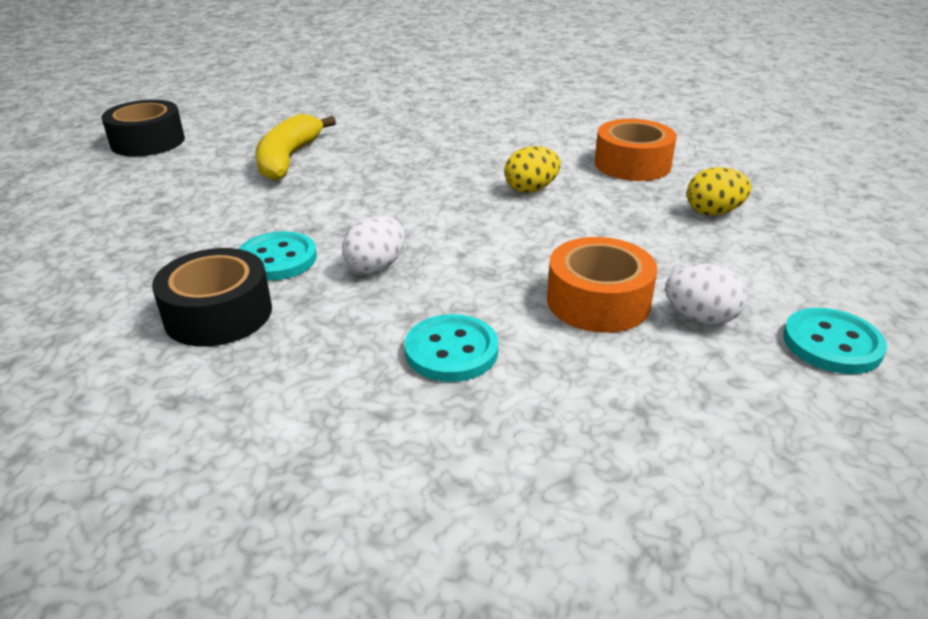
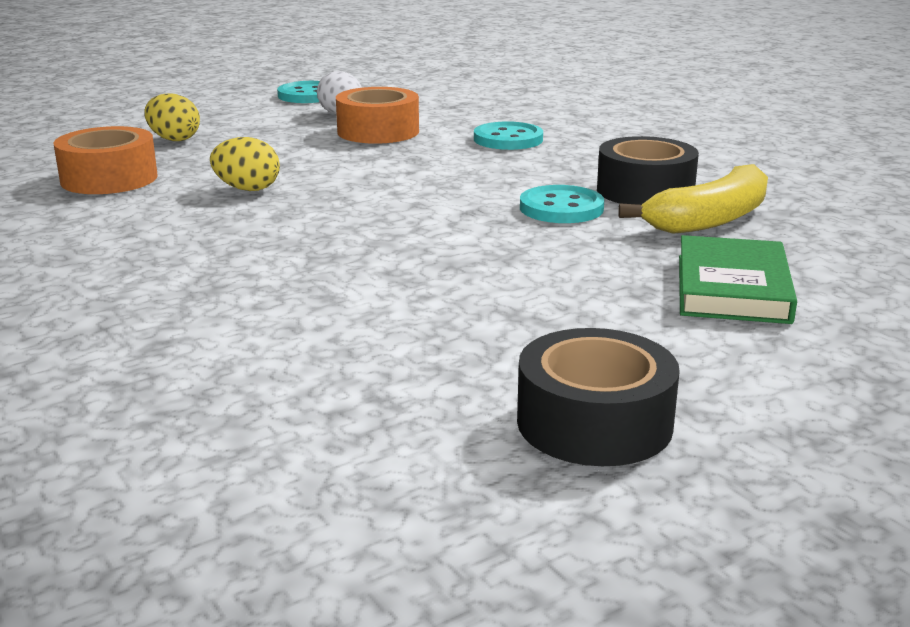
camera: 140 degrees left, 10 degrees down
(97, 228) = (732, 288): none -> green book
(288, 159) = (414, 302): yellow banana -> yellow banana (710, 219)
(376, 267) = (487, 182): white egg -> none

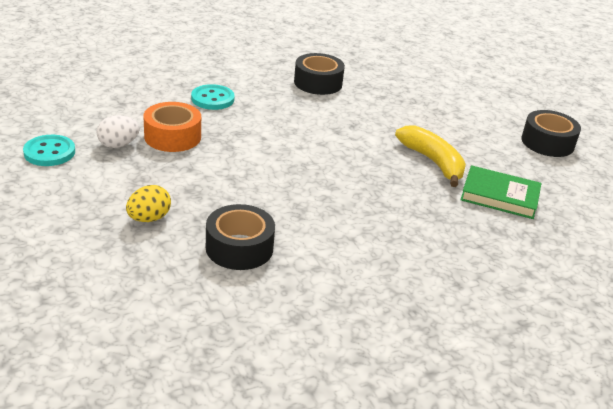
camera: 85 degrees left, 10 degrees up
(109, 178) = (239, 248): orange tape -> black tape
(247, 189) = (280, 193): yellow egg -> none
(561, 208) = (338, 107): turquoise button -> none
(710, 219) = (361, 78): yellow banana -> yellow banana (433, 162)
(732, 288) = (437, 93): green book -> green book (499, 196)

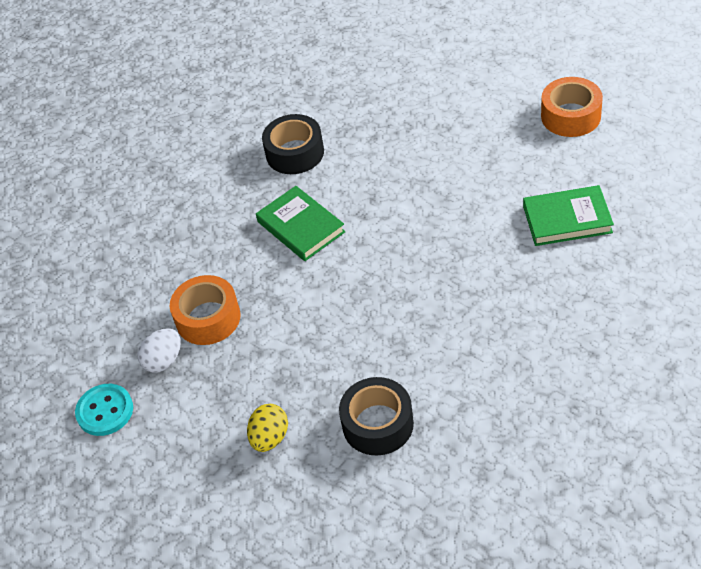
camera: 15 degrees left, 15 degrees up
(212, 99) = (206, 240): turquoise button -> none
(286, 119) = (301, 227): none -> green book
(433, 162) = (480, 207): yellow banana -> none
(547, 142) = (571, 116): black tape -> orange tape

